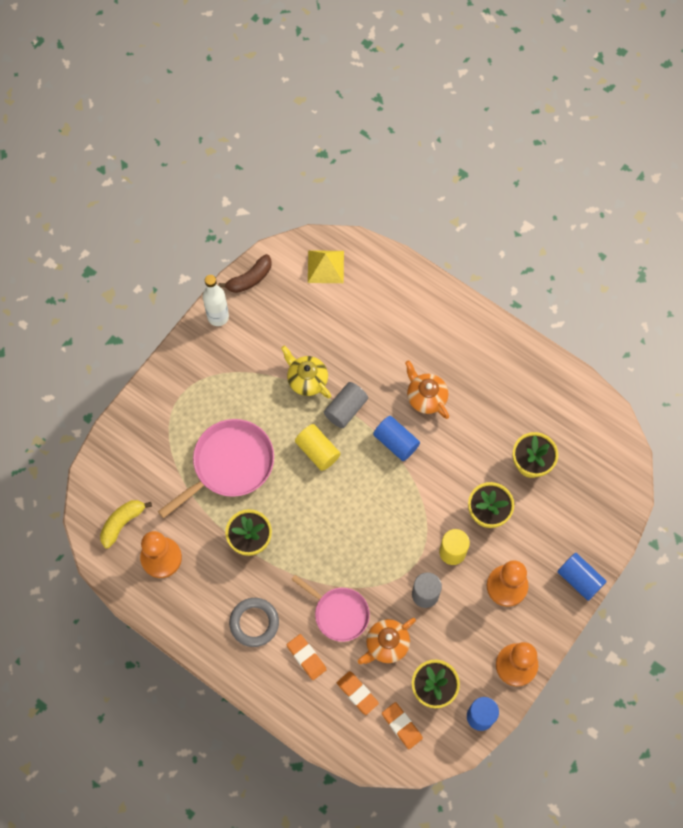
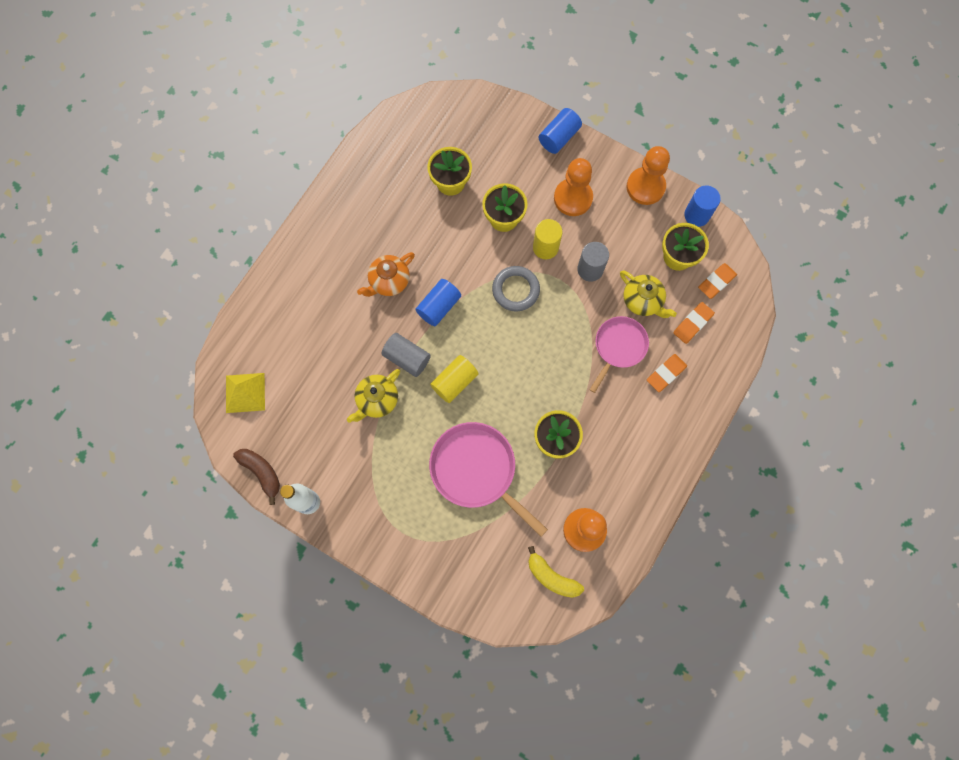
camera: 95 degrees left, 5 degrees up
(254, 623) = (639, 427): grey ring -> grey ring (515, 290)
(386, 644) = (643, 301): orange teapot -> yellow teapot

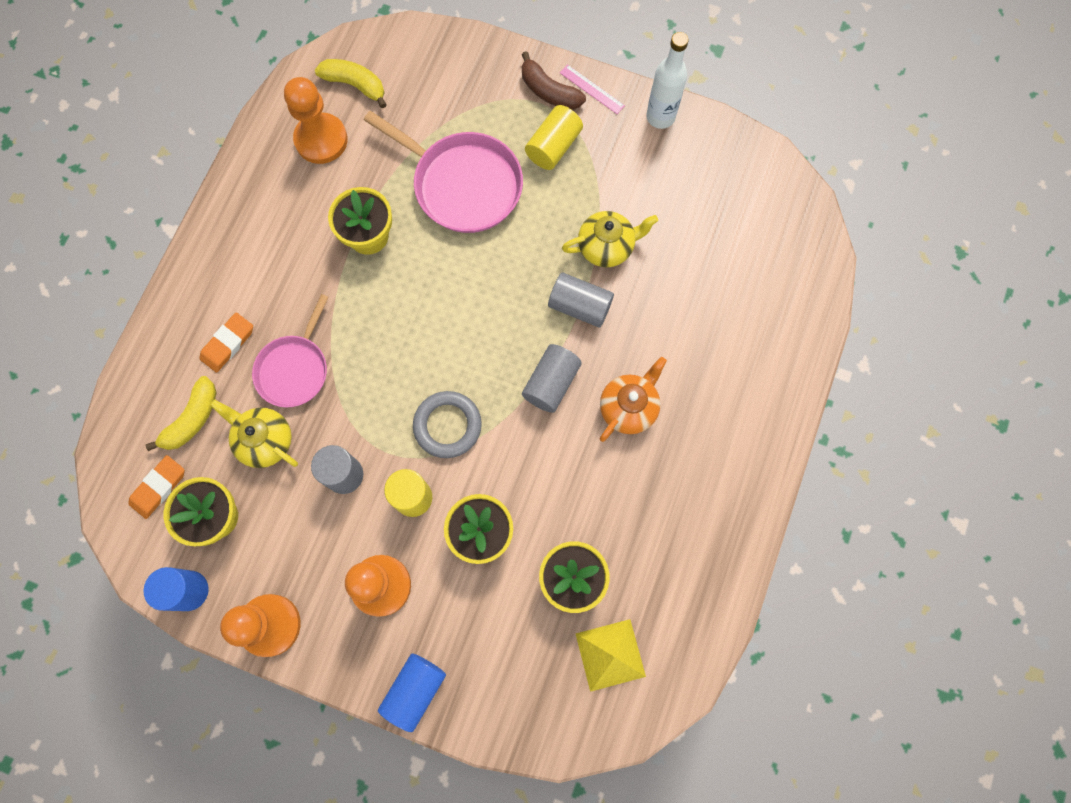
camera: 170 degrees right, 0 degrees up
(245, 392) = (778, 228): yellow pyramid -> yellow pyramid (610, 655)
(262, 472) = (727, 140): brown banana -> brown banana (549, 91)
(357, 538) = (592, 89): none -> pink ruler
(377, 400) = (606, 247): yellow teapot -> yellow teapot turned 45 degrees clockwise
(439, 306) = (551, 383): blue cylinder -> grey cylinder
(454, 382) = (510, 286): yellow cylinder -> yellow cylinder (553, 147)
(693, 324) = (192, 419): orange eraser -> yellow banana

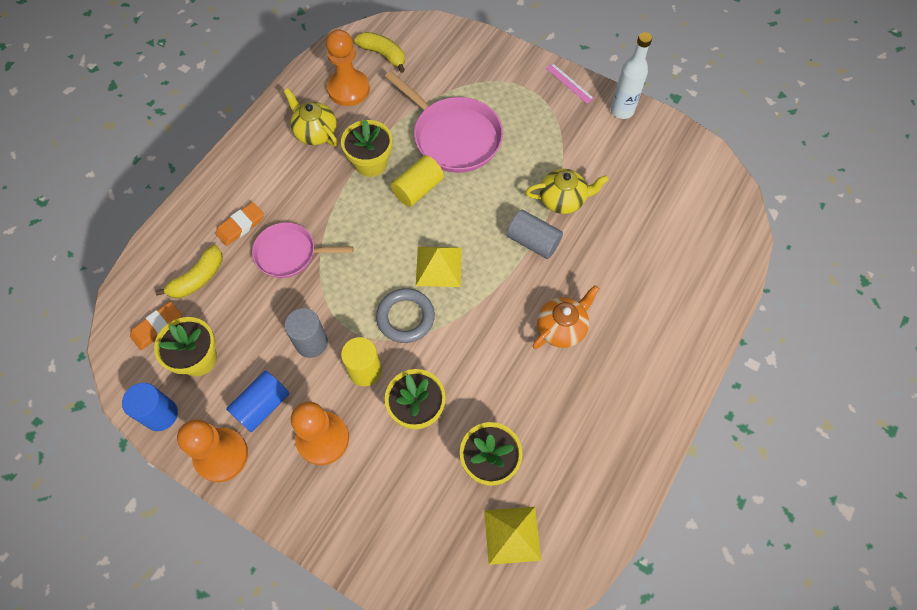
camera: 10 degrees right, 10 degrees down
(265, 440) = (252, 304): yellow teapot -> yellow teapot (315, 132)
(294, 369) = (289, 253): pink pan -> pink pan turned 60 degrees clockwise
(415, 690) = (333, 534): blue cylinder -> blue cylinder (262, 406)
(475, 356) = (439, 266): none -> yellow pyramid
(549, 91) = (534, 80): brown banana -> none
(551, 383) = (499, 298): grey cylinder -> none
(553, 147) = (531, 120): yellow cylinder -> yellow cylinder (418, 189)

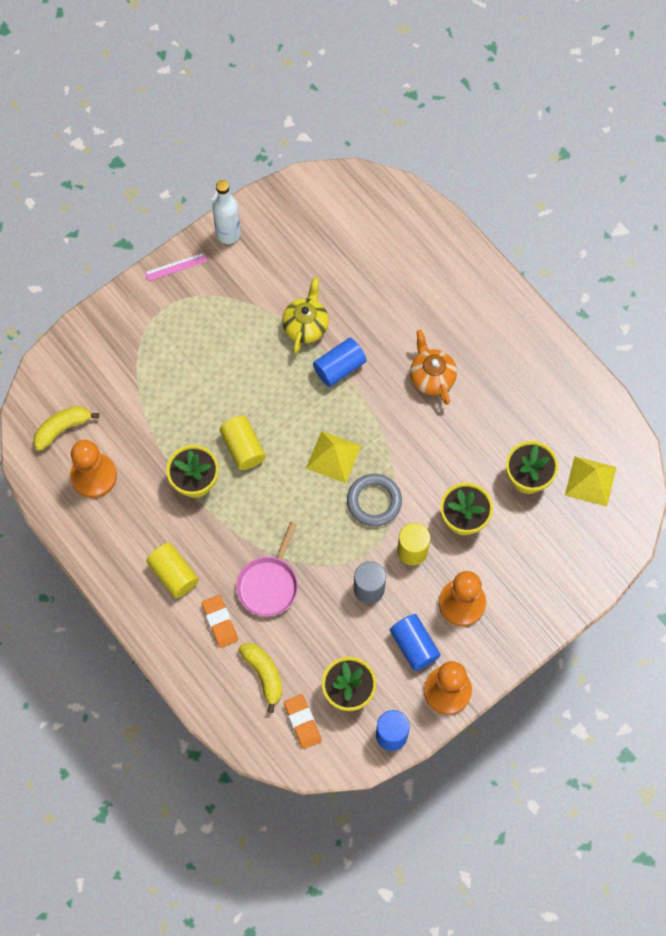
camera: 70 degrees left, 5 degrees up
(276, 175) = (173, 574): none -> yellow cylinder
(315, 132) = (136, 523): yellow teapot -> none
(454, 137) = (196, 395): pink pan -> none
(533, 241) = (339, 367): grey cylinder -> blue cylinder

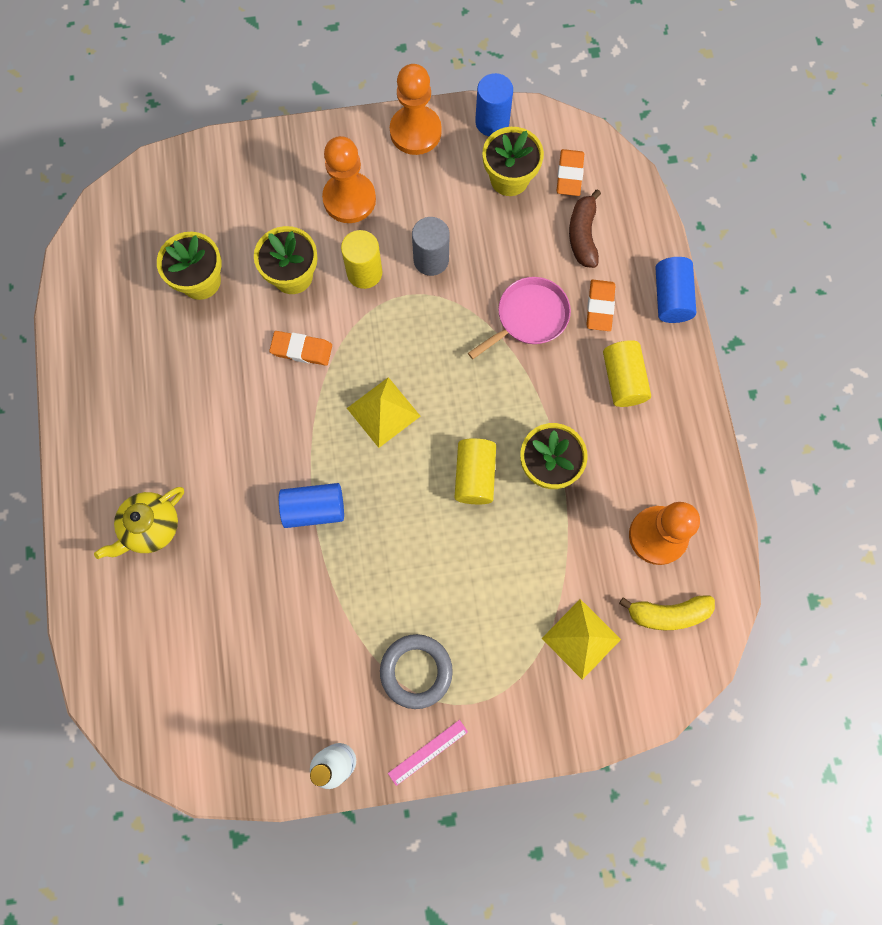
camera: 150 degrees left, 5 degrees up
(176, 267) = (428, 752): pink ruler -> pink ruler turned 45 degrees counterclockwise
(264, 674) = (582, 235): yellow banana -> brown banana
(306, 325) = (320, 582): yellow teapot -> yellow teapot (151, 527)
(374, 501) = (371, 342): grey ring -> grey ring (416, 671)
(414, 646) = (421, 185): blue cylinder -> blue cylinder (670, 298)
(420, 468) = (301, 350): none -> orange eraser
(431, 377) = (222, 441): orange teapot -> none
(590, 481) = (142, 244): yellow pyramid -> yellow pyramid (581, 638)

